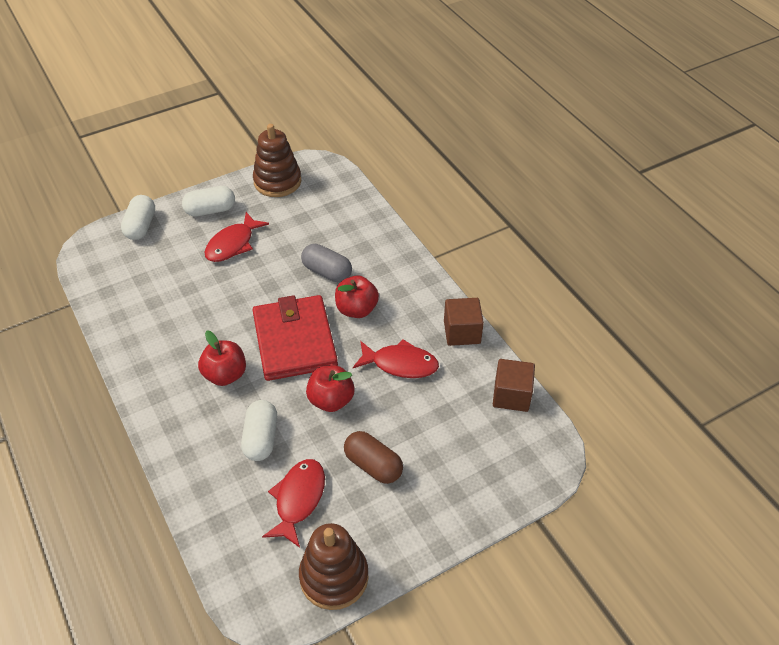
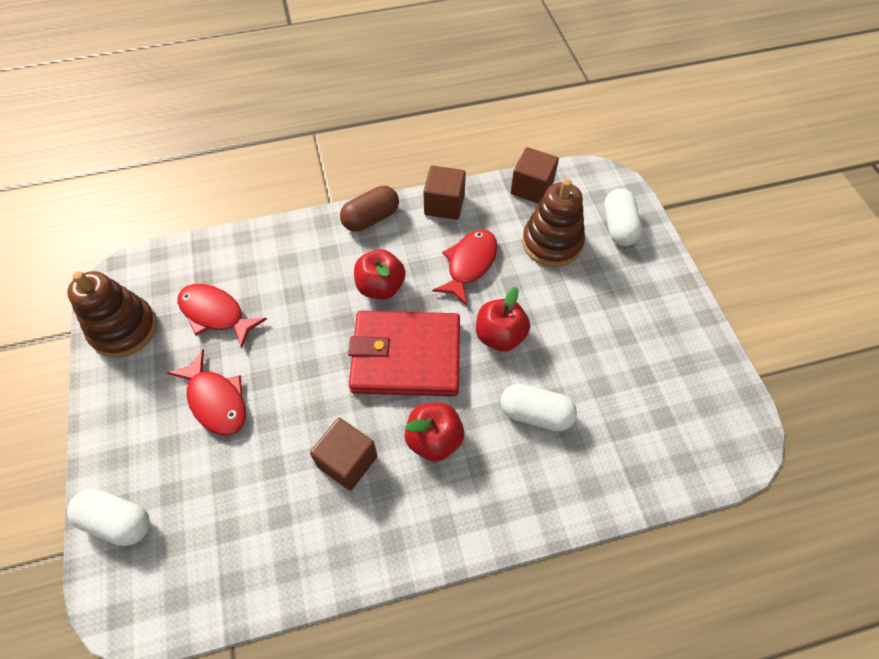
camera: 75 degrees left, 10 degrees up
(199, 327) = (347, 461): none -> brown cube
(210, 210) = (135, 420): white capsule -> white capsule (618, 226)
(298, 499) = (620, 390): red fish -> red fish (215, 314)
(327, 272) = (312, 304): grey capsule -> none
(334, 577) = (710, 374): brown stacking toy -> brown stacking toy (552, 243)
(373, 465) = (589, 315): brown capsule -> brown capsule (371, 218)

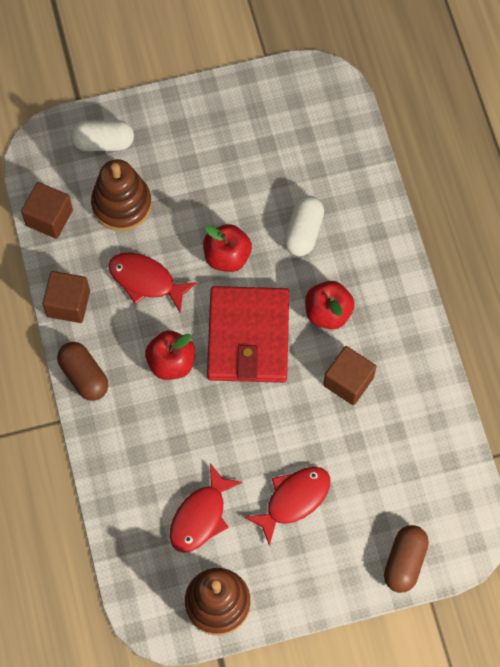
camera: 90 degrees left, 10 degrees up
(117, 521) = (404, 562): white capsule -> brown capsule

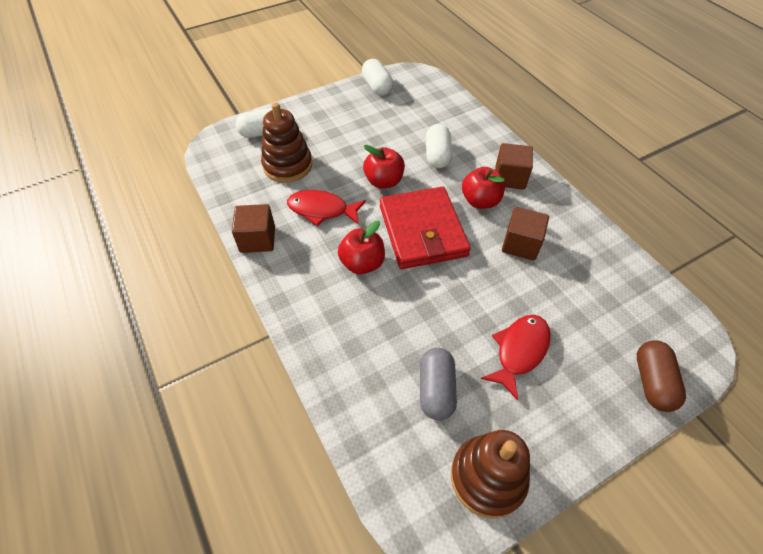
camera: 15 degrees left, 15 degrees down
(49, 218) = (229, 185): brown cube -> brown cube (510, 178)
(84, 376) = (284, 291): brown capsule -> none
(201, 516) = (436, 389): red fish -> grey capsule
(266, 92) = (377, 87): none -> white capsule

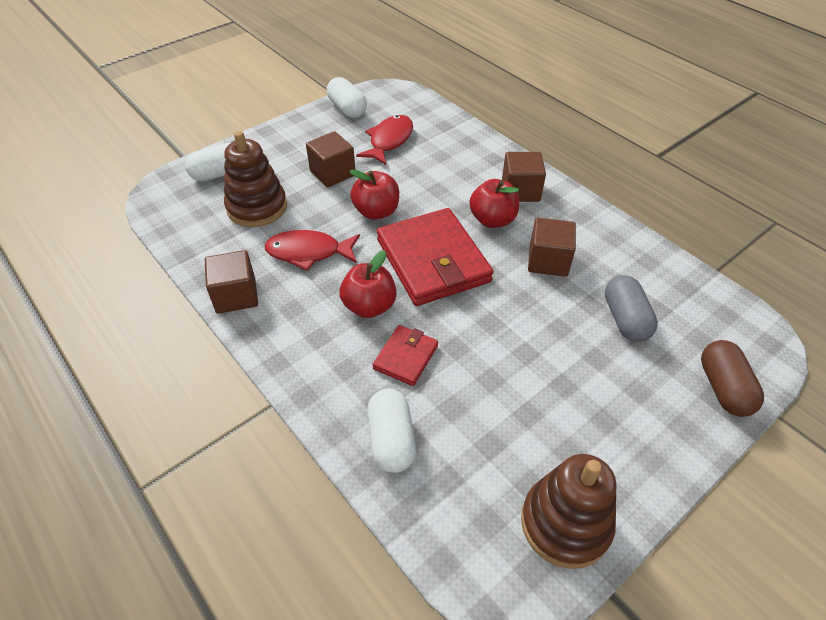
camera: 10 degrees left, 5 degrees down
(354, 143) = (332, 173): none -> brown cube
(383, 312) = (405, 357): none -> red wallet
(436, 389) = (485, 435): grey capsule -> grey capsule (625, 319)
(437, 155) = (433, 176): white capsule -> white capsule (391, 439)
(519, 351) = (571, 377): red fish -> red fish (389, 140)

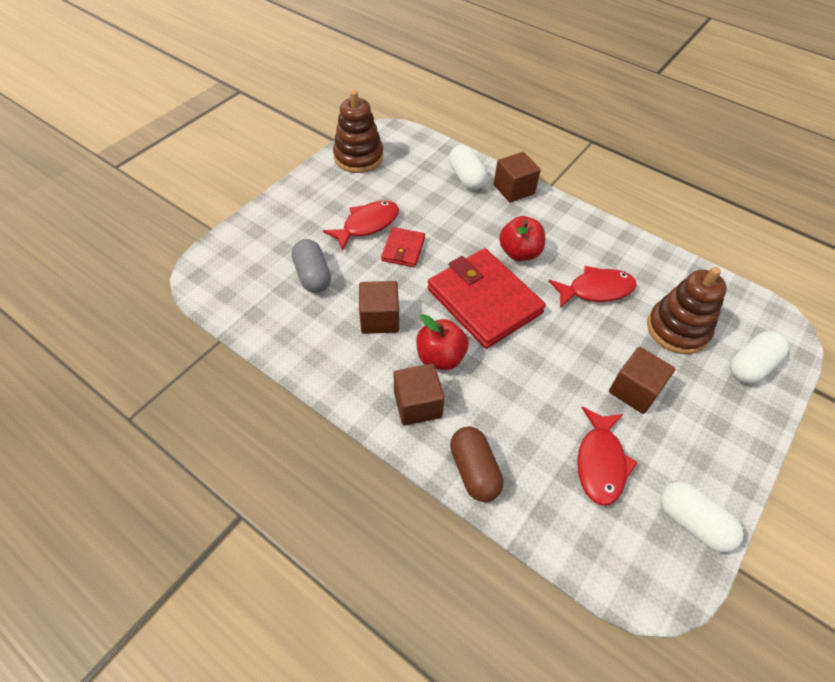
camera: 165 degrees right, 5 degrees up
(236, 295) = (626, 244): brown cube -> brown cube (514, 189)
(376, 212) = (560, 346): red apple -> none
(405, 357) = (476, 222): red wallet -> red wallet (403, 249)
(556, 379) = (367, 225): none -> red fish
(723, 388) = (247, 237): brown capsule -> brown capsule (474, 470)

